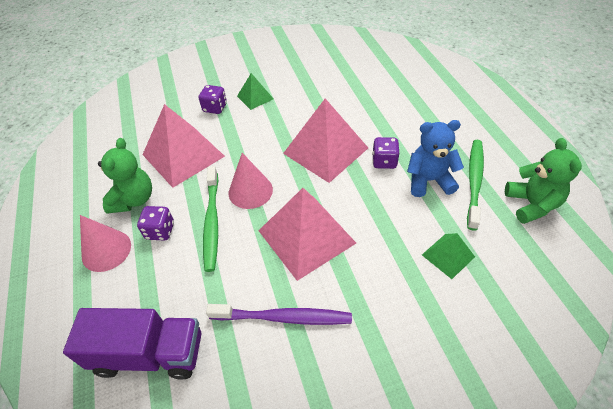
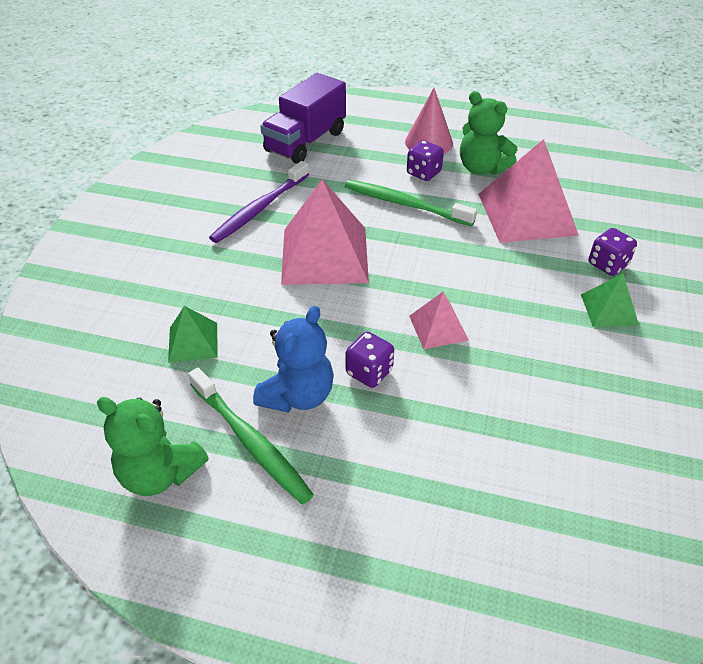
camera: 120 degrees right, 5 degrees down
(250, 191) = (424, 241): pink cone -> none
(325, 150) = (438, 328): pink pyramid -> pink pyramid, size x0.50

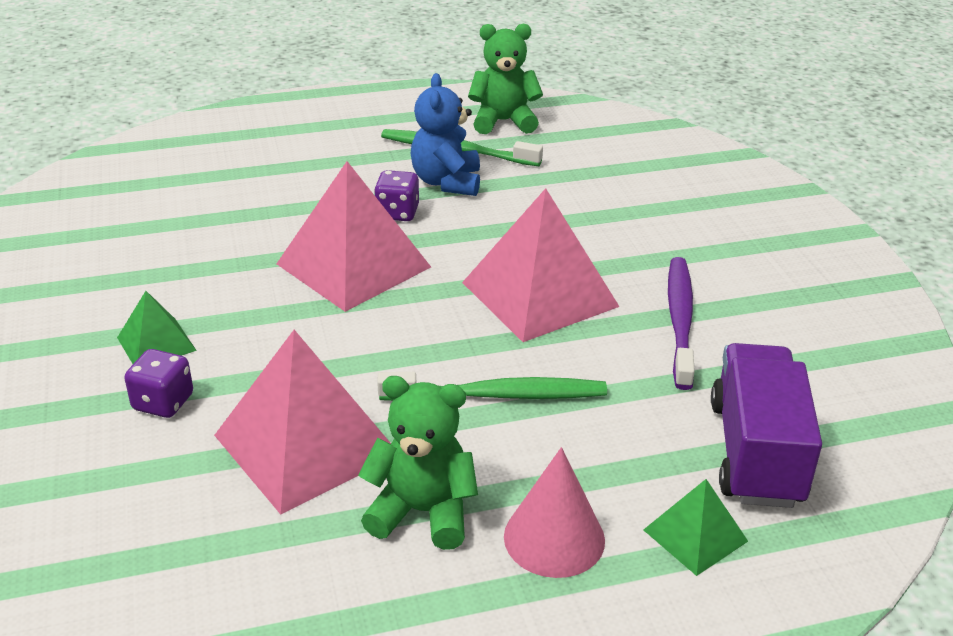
camera: 150 degrees right, 10 degrees down
(193, 342) = (579, 186): green pyramid -> green pyramid (695, 535)
(423, 173) = (512, 462): purple dice -> none
(438, 328) = (353, 265): pink pyramid -> pink pyramid, size x1.99

